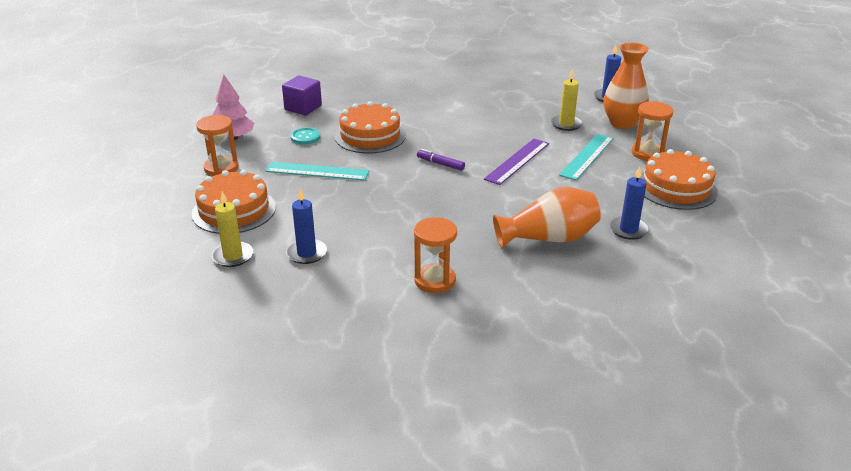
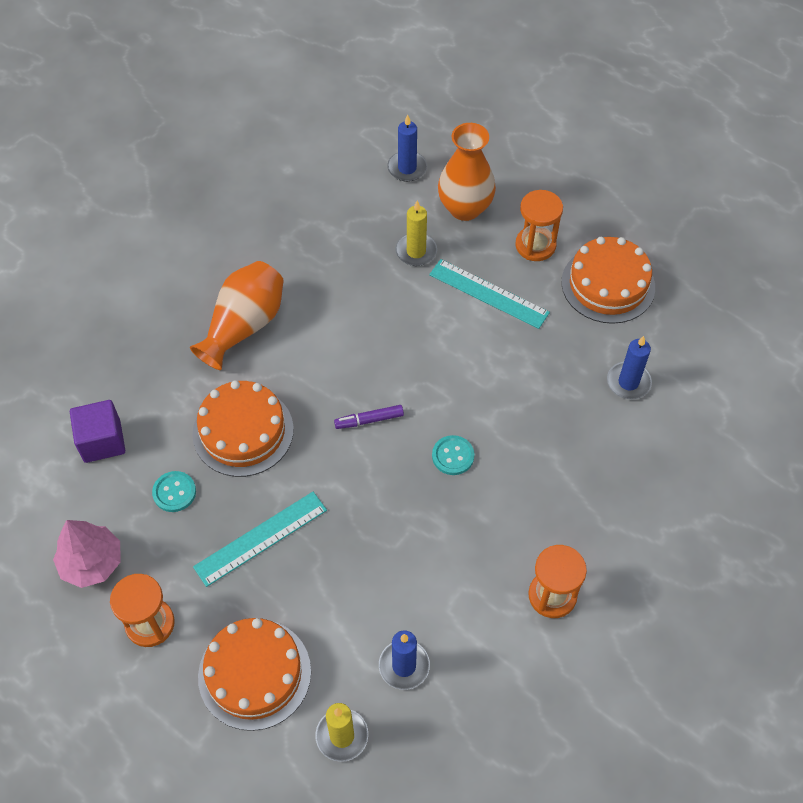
camera: 45 degrees left, 25 degrees up
(465, 199) = (453, 456): none -> turquoise button
(517, 161) = (435, 354): purple ruler -> none
(549, 238) = (581, 452): orange vase -> orange vase (244, 326)
(587, 156) = (488, 294): turquoise ruler -> turquoise ruler turned 45 degrees counterclockwise

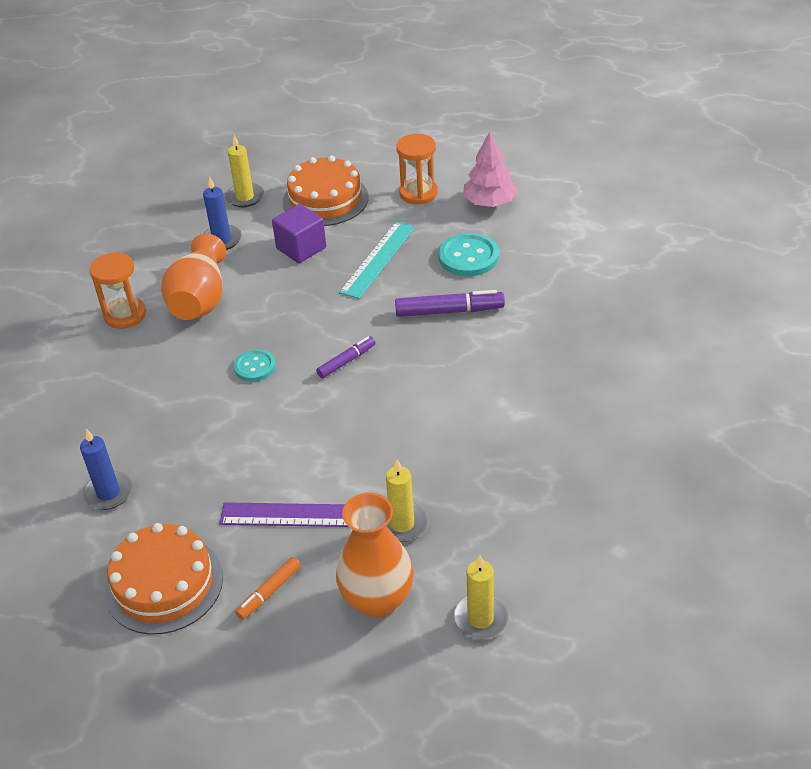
camera: 155 degrees right, 15 degrees down
(102, 441) = (556, 261): purple cube -> purple cube (301, 248)
(174, 492) = (468, 257): turquoise button -> turquoise button, size x1.58
(243, 431) = (449, 311): orange cake -> purple marker
(244, 326) = (519, 382): orange vase -> orange vase (200, 300)
(407, 168) = (480, 619): blue candle -> yellow candle
(488, 294) = (296, 515): turquoise ruler -> purple ruler
(535, 245) = (269, 592): orange hourglass -> orange marker

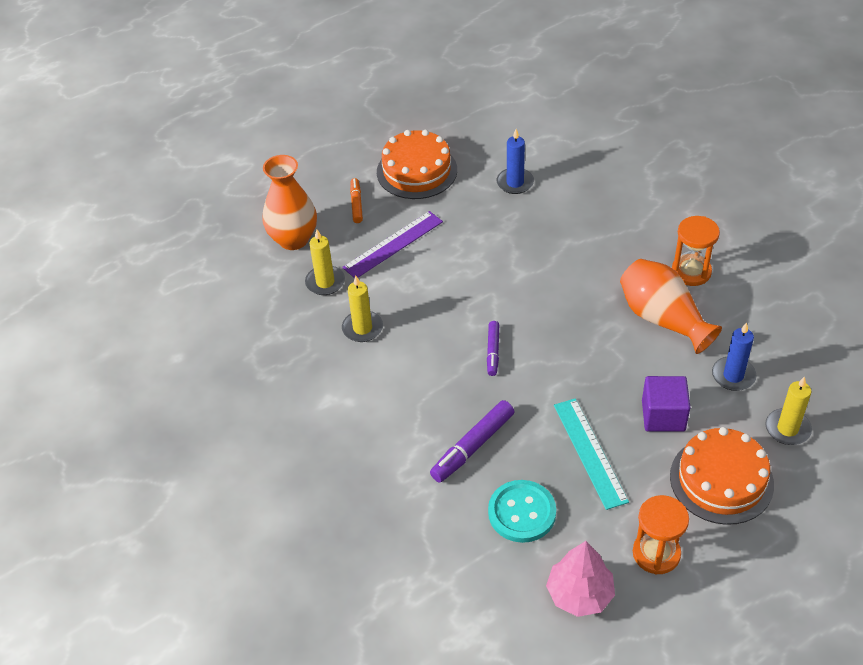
camera: 135 degrees right, 5 degrees up
(255, 367) = (548, 303): turquoise button -> none
(480, 619) = (226, 268): yellow candle -> yellow candle (362, 328)

